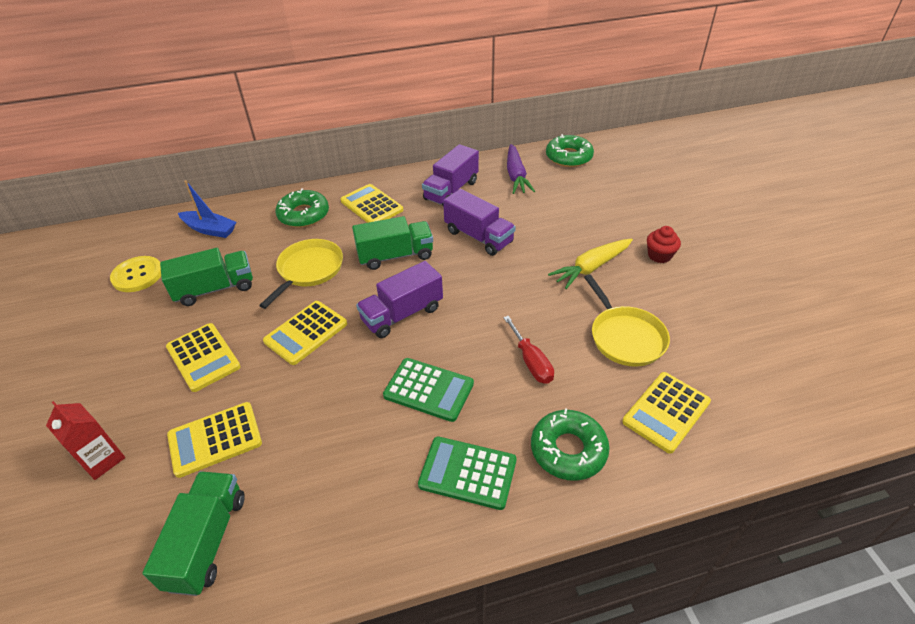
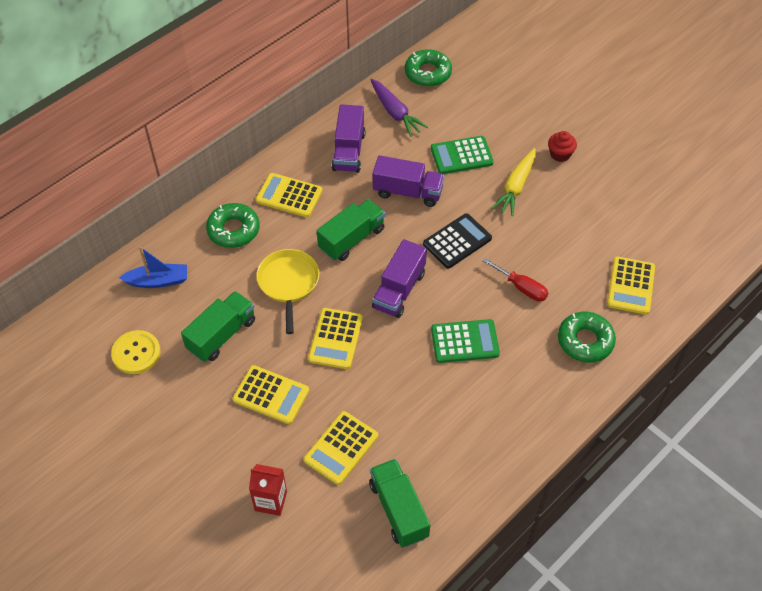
camera: 30 degrees left, 10 degrees up
(467, 473) = (532, 386): green calculator -> green calculator (461, 156)
(494, 293) = (457, 241): none -> black calculator
(625, 337) = (574, 239): yellow pan -> none

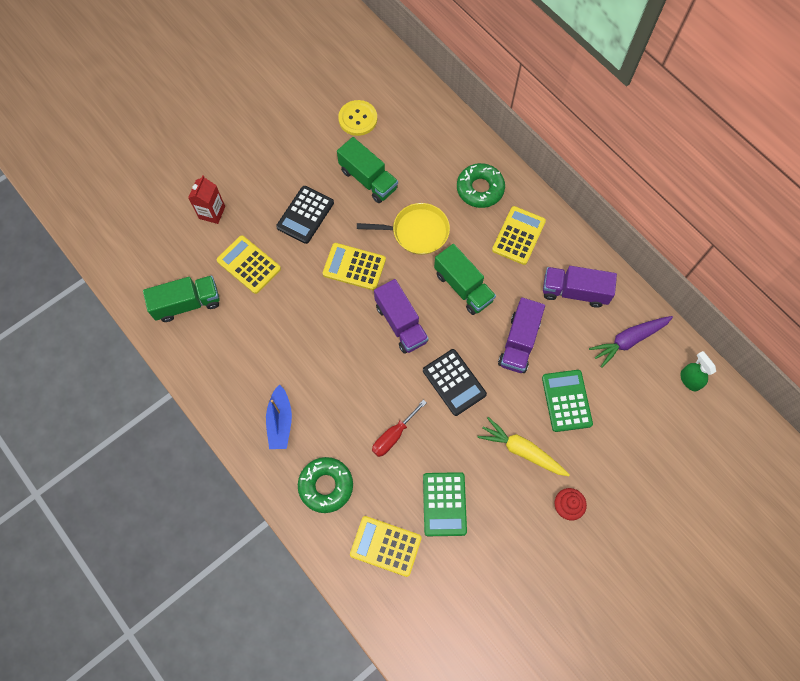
camera: 95 degrees right, 15 degrees up
(158, 281) = (428, 132): blue boat -> blue boat (280, 421)
(271, 395) = (305, 215): yellow calculator -> black calculator
(399, 290) = (401, 323): purple truck -> purple truck turned 150 degrees counterclockwise
(428, 73) = (689, 380): green donut -> green spray bottle
(464, 341) = (338, 374): green calculator -> green calculator (444, 504)

